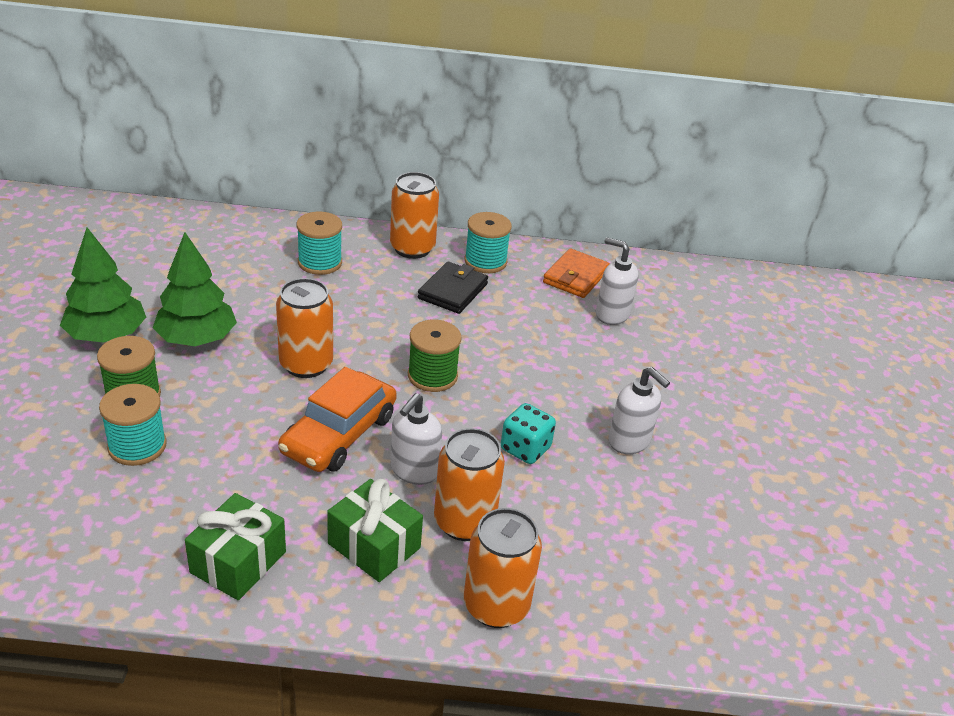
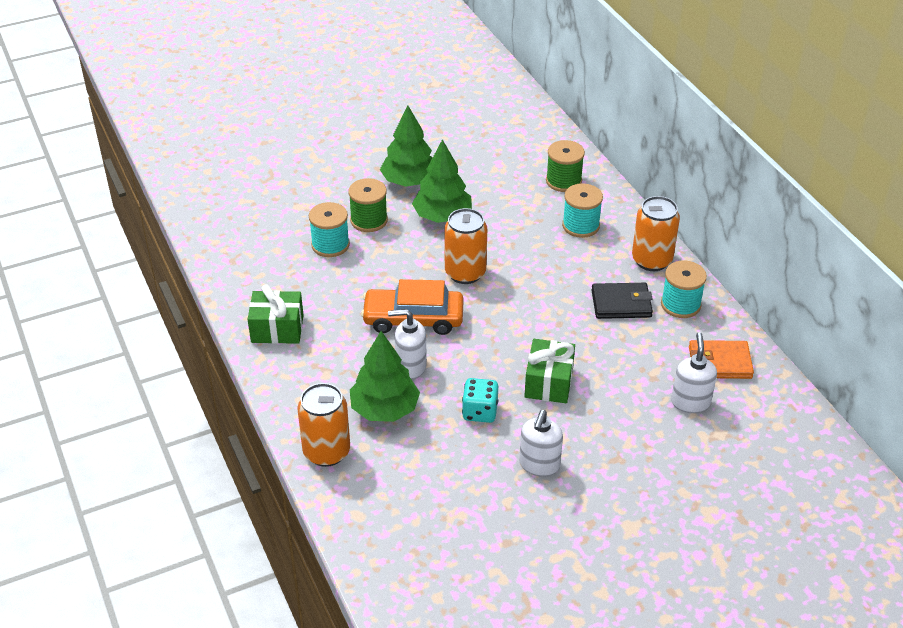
camera: 65 degrees right, 5 degrees up
(374, 545) = (332, 377): green gift -> green gift (549, 382)
(432, 376) = (512, 335): green spool -> green spool (563, 181)
(464, 522) = (384, 409): orange can -> green tree

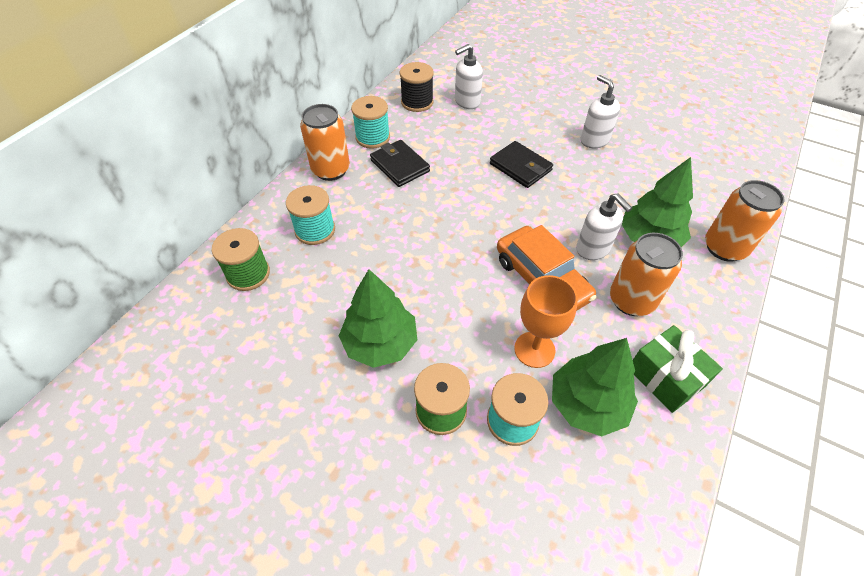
camera: 125 degrees left, 10 degrees up
(363, 281) = (534, 349): none -> orange goblet
(409, 181) = (338, 416): green tree -> green tree (587, 404)
(465, 273) = (450, 276): orange can -> orange can (631, 300)
(480, 412) = (587, 187): turquoise dice -> none
(539, 465) = (594, 140): white soap dispenser -> white soap dispenser turned 105 degrees counterclockwise
(549, 382) = (520, 167): green gift -> black wallet
(719, 363) = (417, 102): orange wallet -> black spool

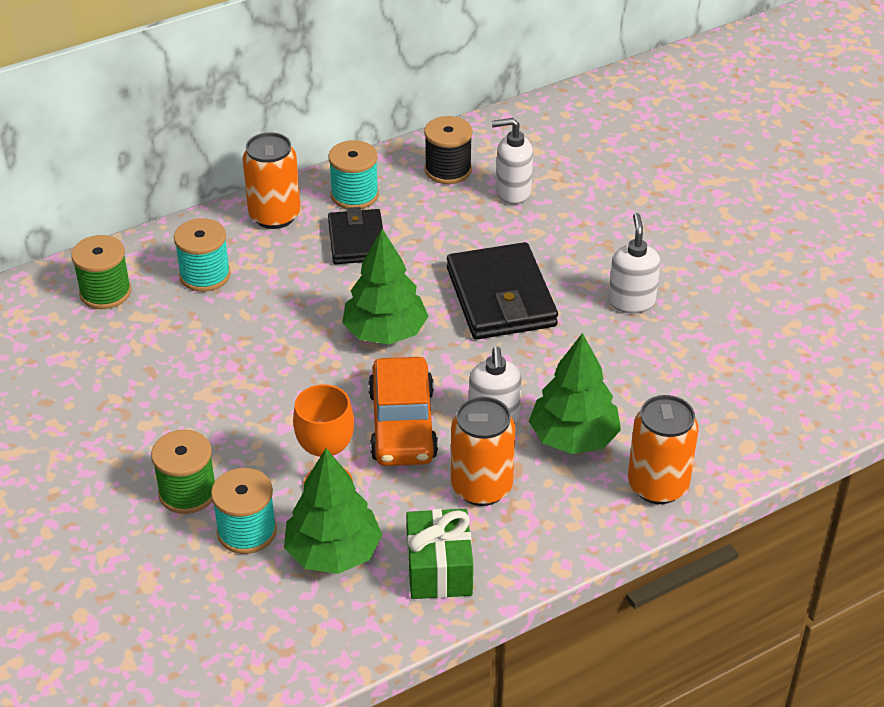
camera: 30 degrees right, 10 degrees down
(380, 343) = (180, 411): green tree -> green tree (385, 332)
(520, 167) = (501, 297): black wallet -> black wallet, size x1.57

